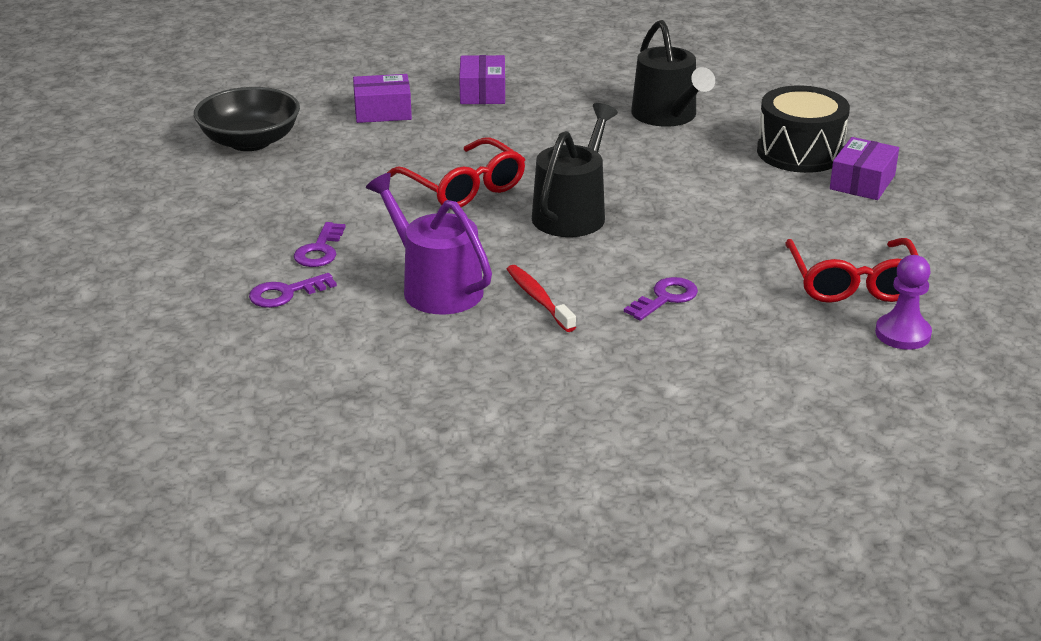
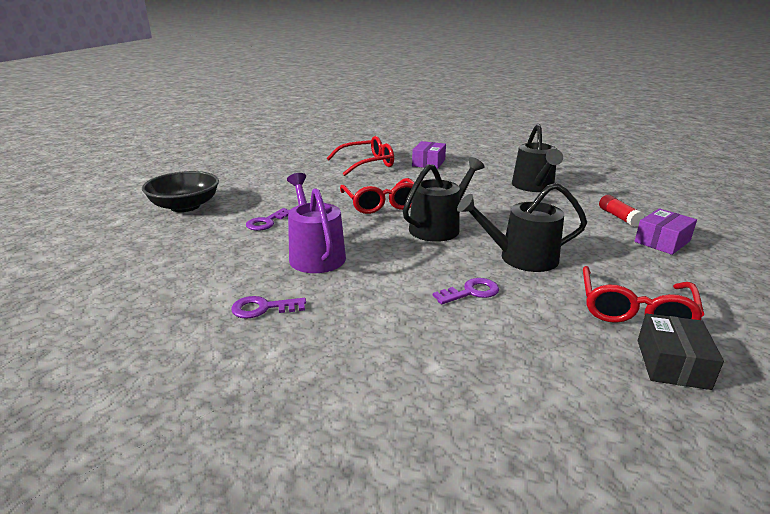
camera: 20 degrees right, 5 degrees down
(250, 141) = (285, 167): black bowl -> black bowl (185, 206)
(286, 293) = (222, 242): purple key -> purple key (263, 308)
(383, 111) = (366, 164): purple box -> red glasses
(538, 299) = (377, 275): red toothbrush -> none
(702, 240) = (521, 258): none -> black watering can
(800, 152) = (618, 217): black drum -> red glue stick
(902, 334) = (672, 364): purple pawn -> black box

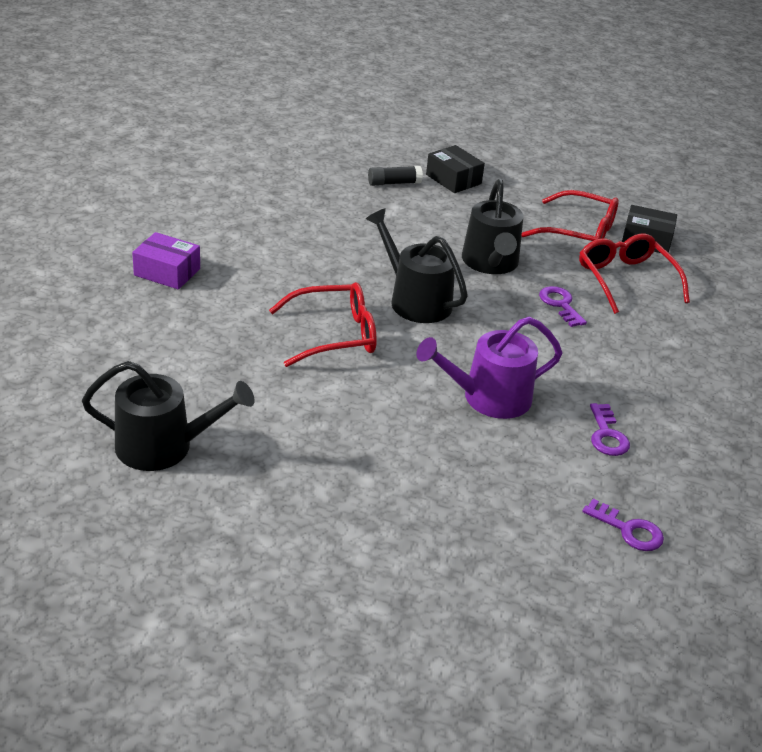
camera: 90 degrees left, 10 degrees up
(185, 206) = (318, 535): black bowl -> none
(267, 222) = (390, 440): purple key -> purple key (628, 530)
(366, 164) = (152, 333): red glasses -> red glasses (626, 280)
(534, 186) = (292, 209): black watering can -> black watering can (163, 446)
(618, 217) = (394, 183): red glue stick -> black glue stick
(662, 241) = (453, 179): purple box -> black box

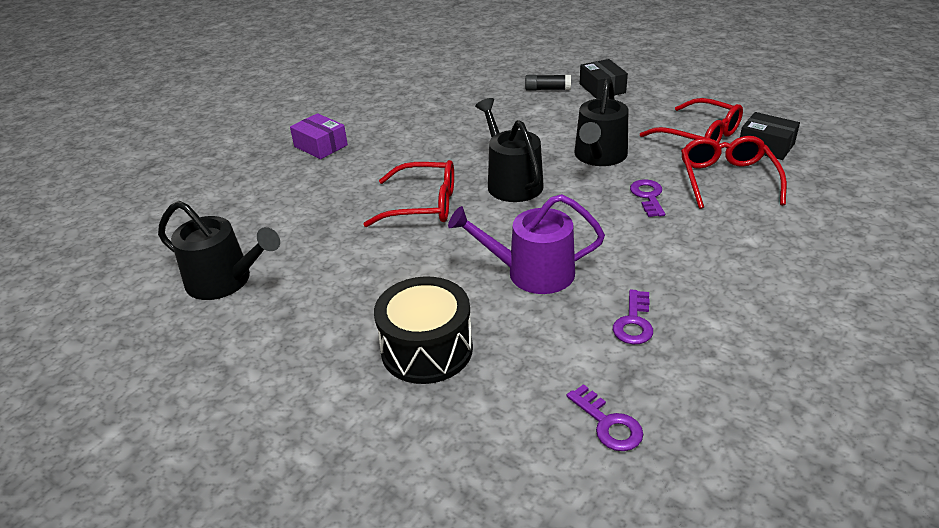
camera: 25 degrees right, 0 degrees up
(429, 488) = (427, 349): none -> black drum

